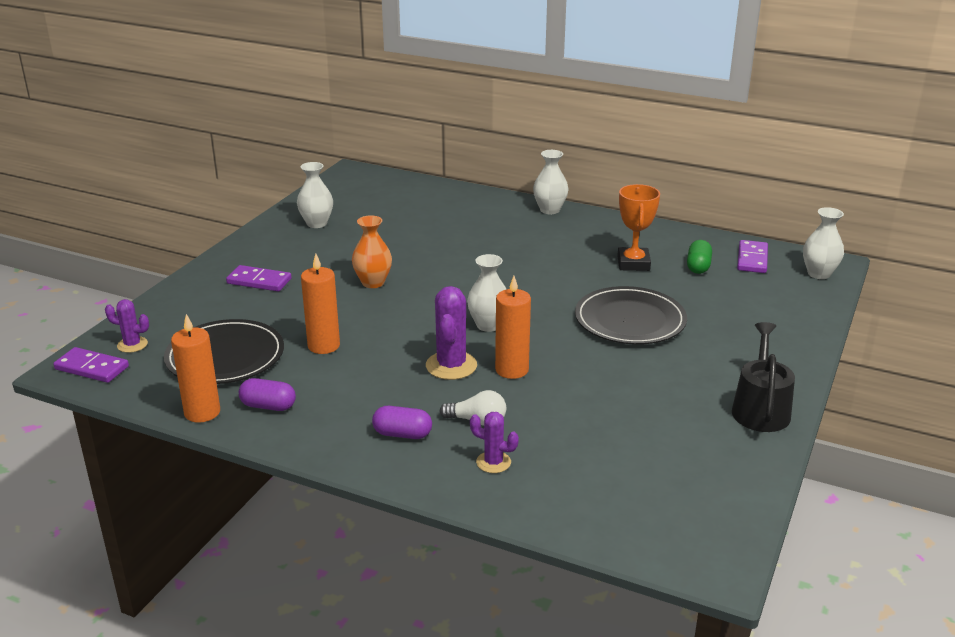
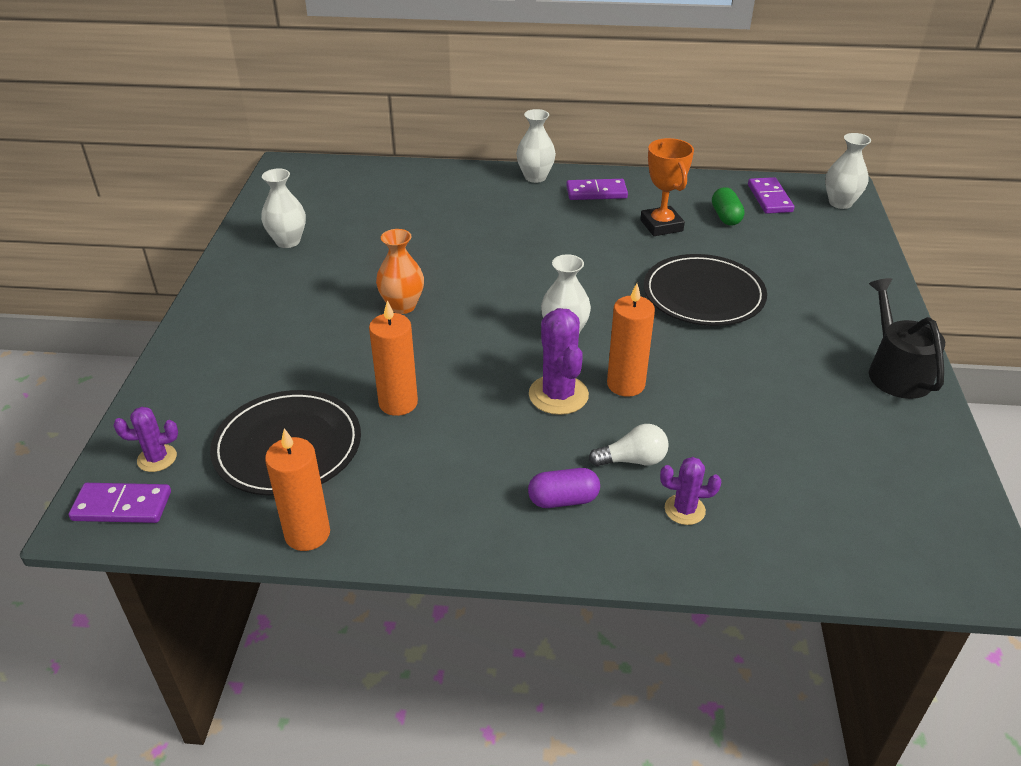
camera: 20 degrees left, 10 degrees up
(259, 281) = (266, 332): purple domino -> purple domino (596, 192)
(268, 406) = (384, 503): purple capsule -> none

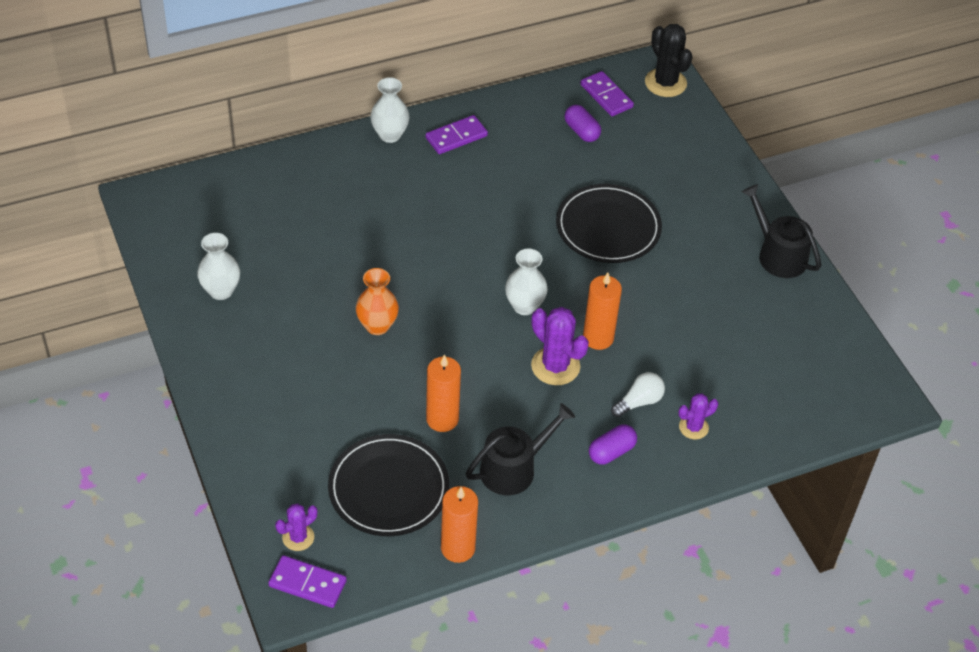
camera: 30 degrees left, 10 degrees up
(122, 506) = (307, 583): purple domino -> purple domino turned 45 degrees clockwise
(436, 476) = (513, 468): none -> black watering can
(661, 225) = (534, 160): orange trophy -> none
(726, 217) = (581, 131): green capsule -> purple capsule
(840, 203) = (665, 83): white vase -> black cactus

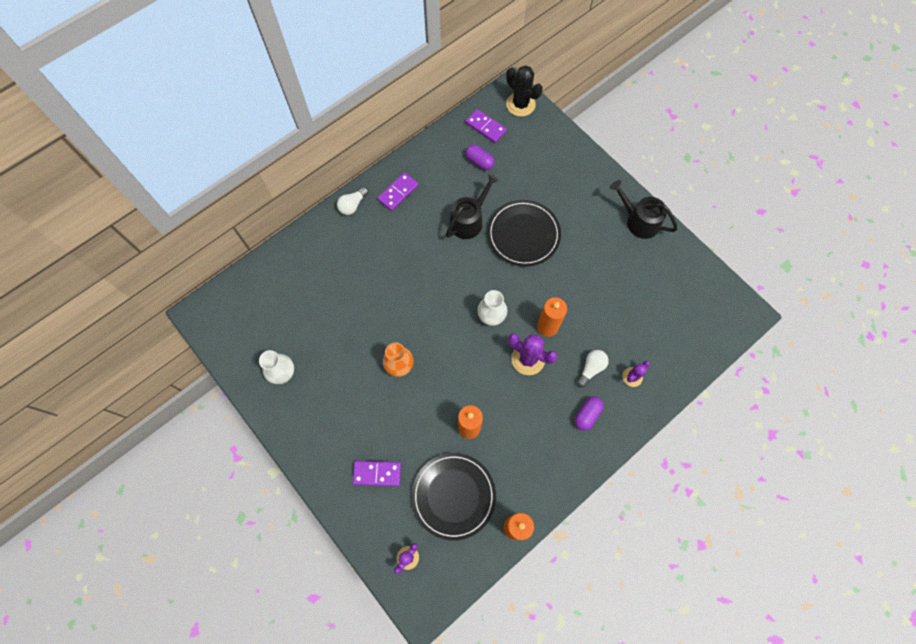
camera: 15 degrees left, 20 degrees up
(307, 583) = (427, 592): purple domino -> purple domino (377, 473)
(390, 135) = (352, 205): white vase -> white light bulb
(513, 468) = (529, 450): black watering can -> black watering can (469, 220)

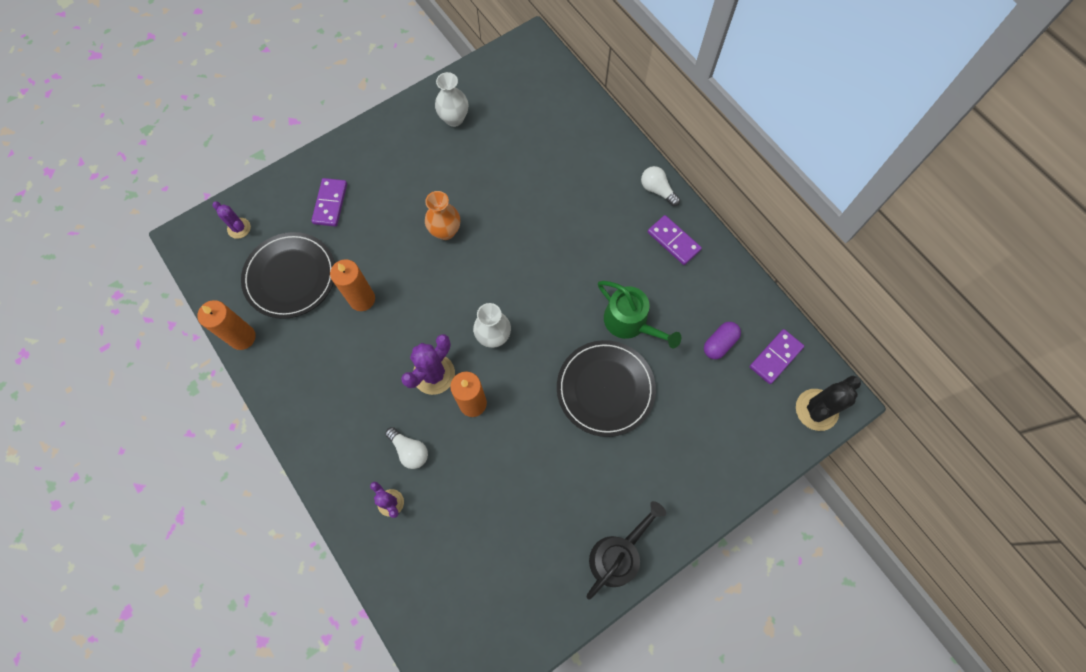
camera: 95 degrees right, 0 degrees up
(469, 220) = (630, 322): black watering can -> green watering can
(587, 415) = (352, 436): purple capsule -> none

